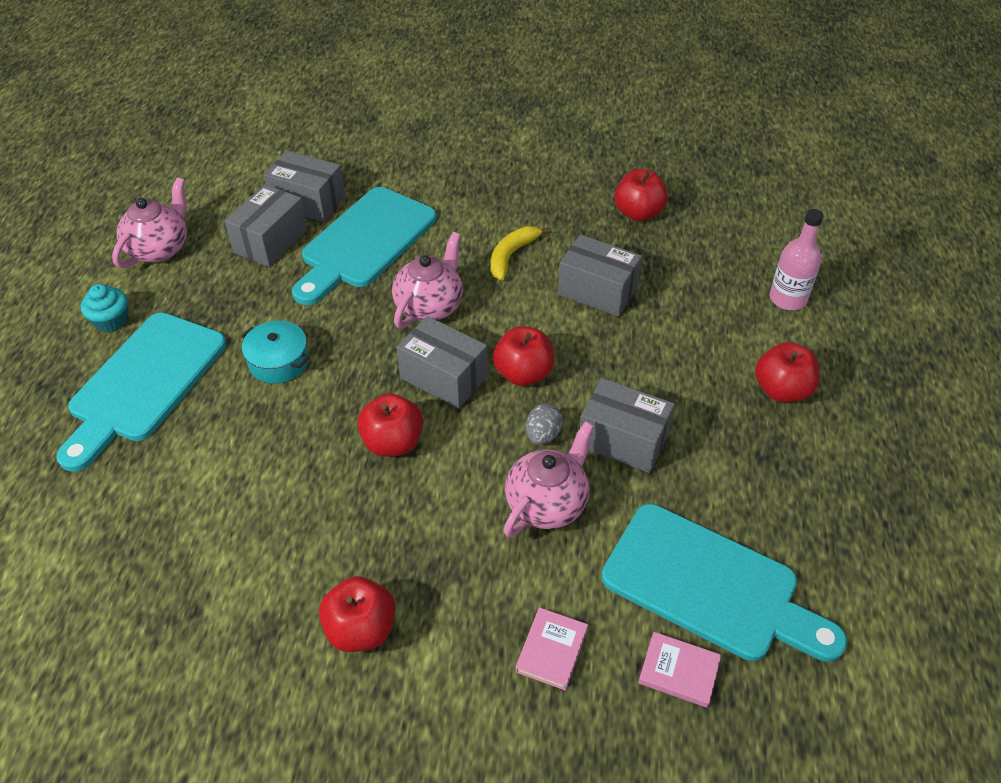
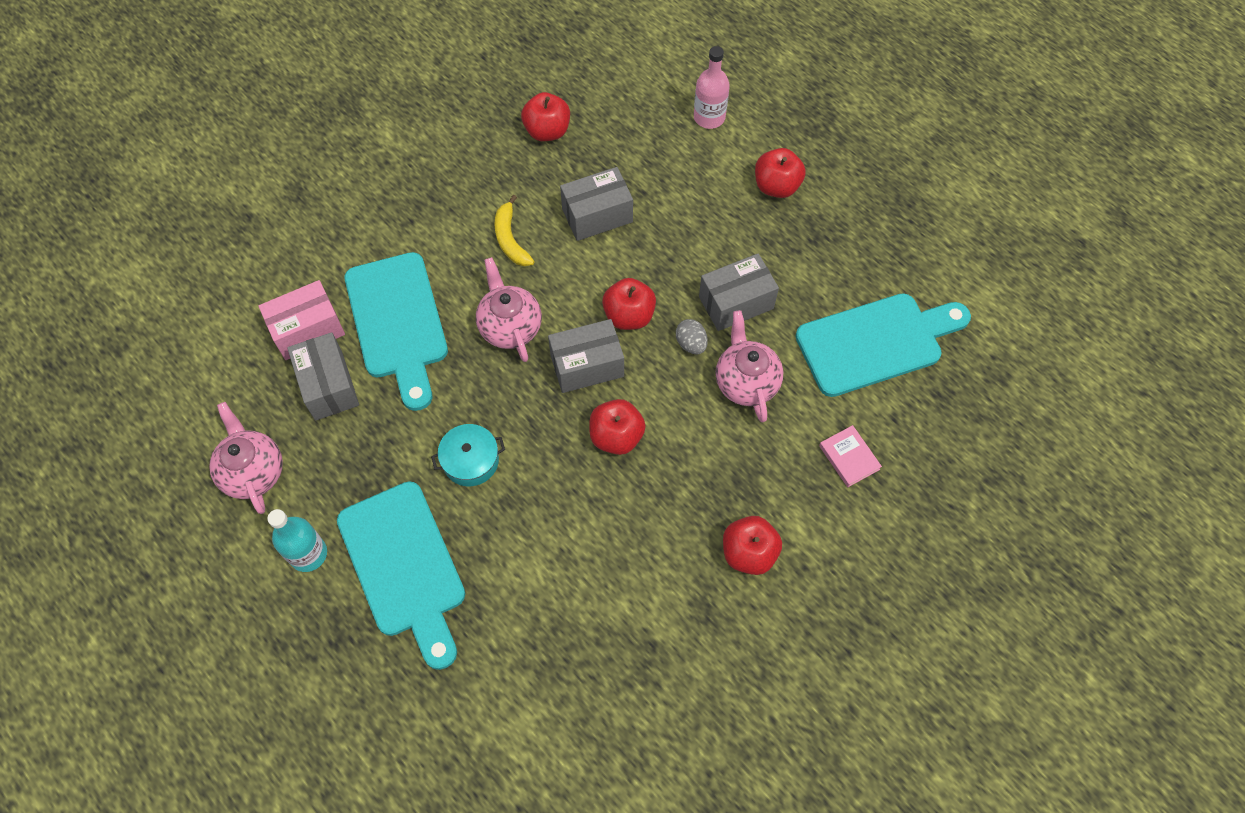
camera: 50 degrees left, 15 degrees up
(111, 321) = (308, 554): turquoise cupcake -> turquoise bottle
(308, 202) = (307, 330): grey box -> pink box
(679, 671) = (914, 403): pink book -> none

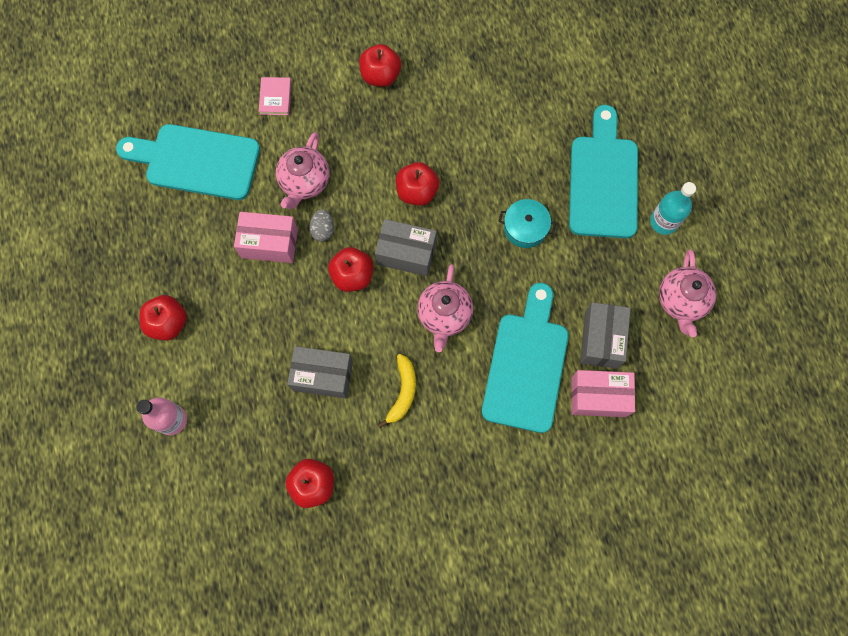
camera: 150 degrees left, 10 degrees up
(736, 303) = (269, 243): grey box -> pink box

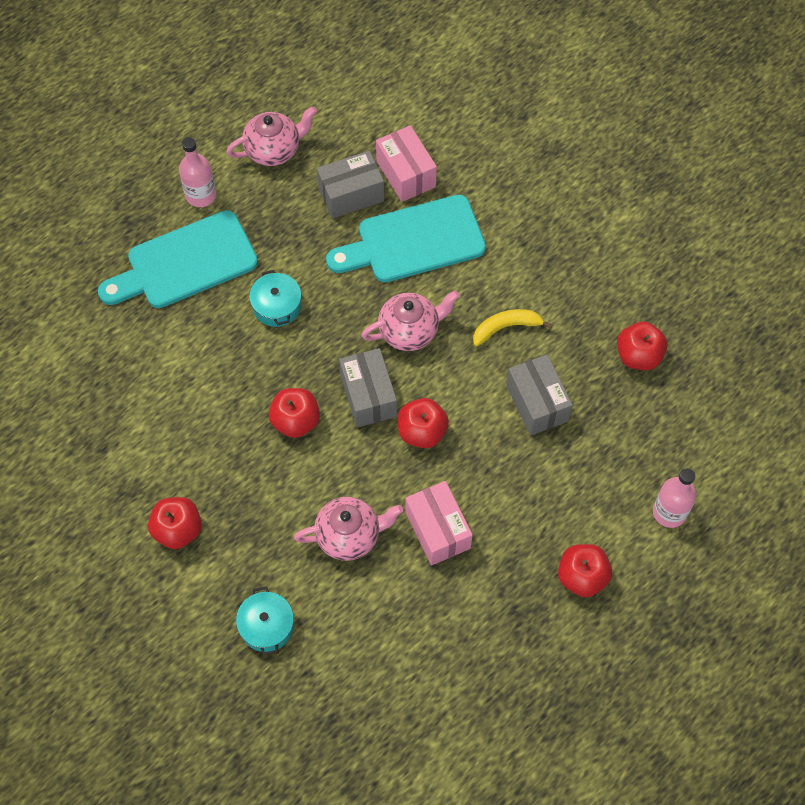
camera: 120 degrees left, 10 degrees down
(196, 161) = (392, 664): turquoise cutting board -> none
(275, 97) = (266, 626): pink book -> turquoise pot
(323, 230) = (391, 487): grey egg -> none
(664, 222) = (201, 195): turquoise bottle -> pink bottle

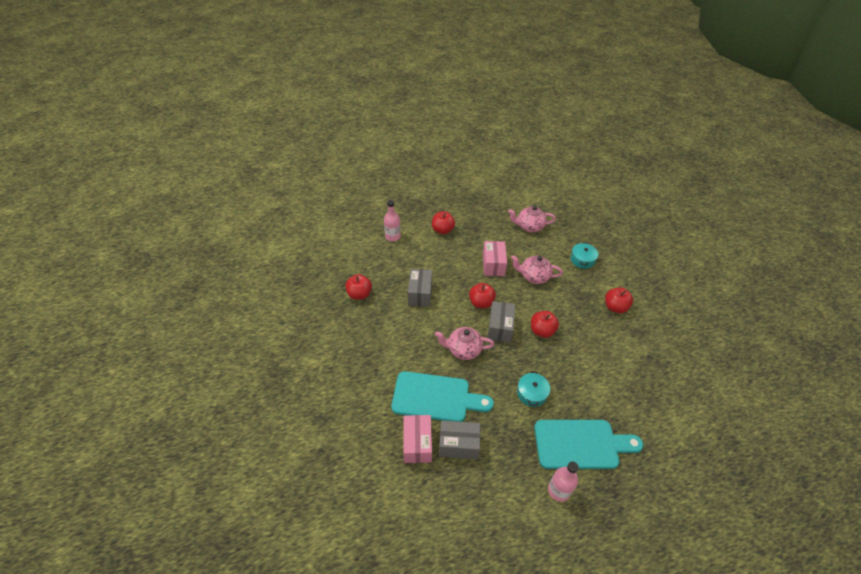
camera: 155 degrees left, 15 degrees down
(274, 150) = (496, 504): pink teapot -> pink teapot (529, 227)
(506, 327) = (413, 331): yellow banana -> none

